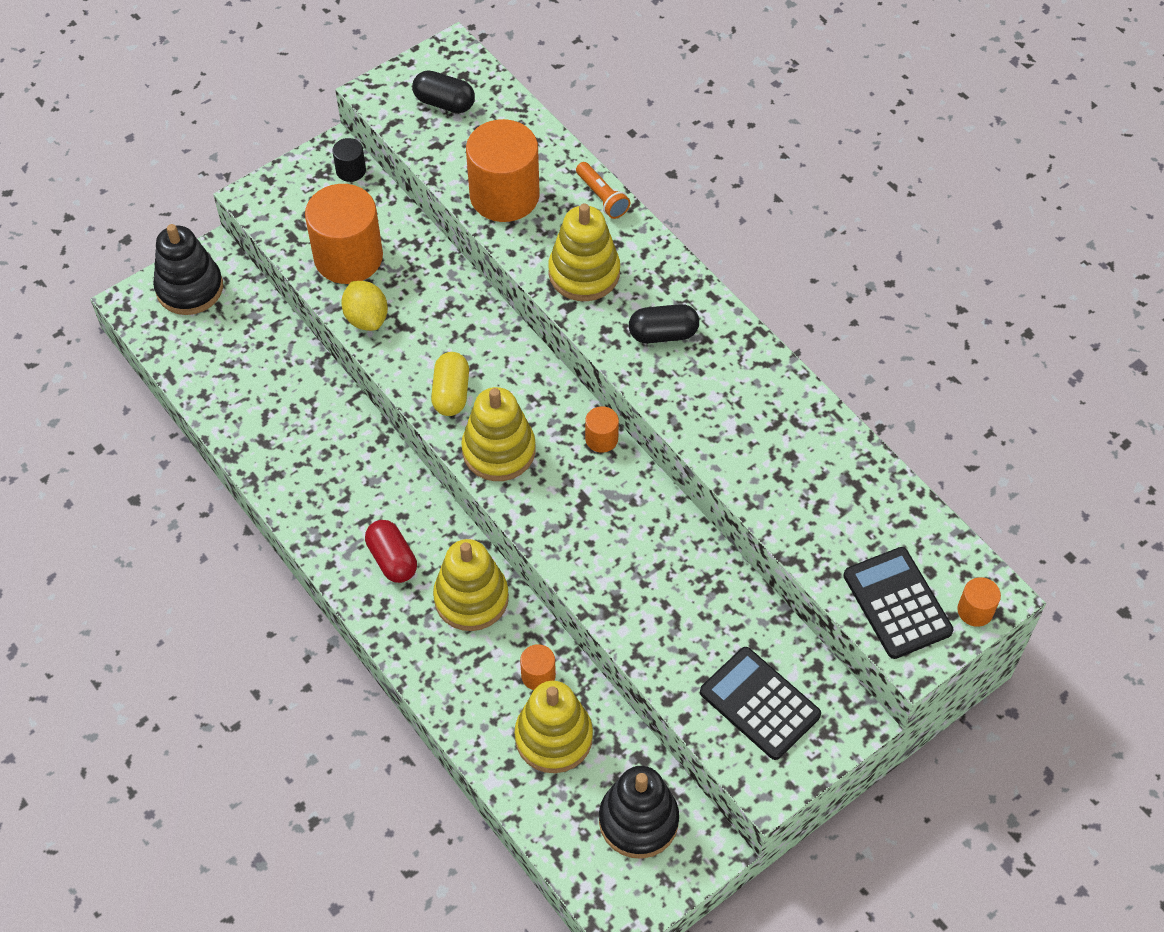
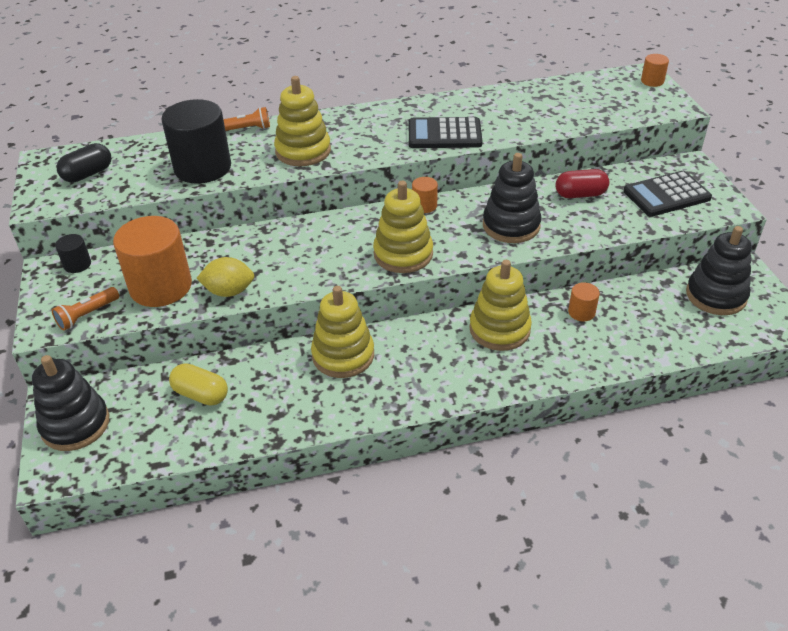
camera: 65 degrees left, 15 degrees down
(283, 220) = (87, 315): none -> orange flashlight
(392, 559) = (442, 364): red capsule -> red capsule (580, 194)
(451, 393) = (335, 265): yellow capsule -> yellow capsule (201, 394)
(504, 195) = (202, 168): orange cylinder -> black cylinder
(553, 737) = (636, 318): yellow stacking toy -> yellow stacking toy (343, 355)
(605, 542) = (511, 225): none -> black stacking toy
(663, 334) = (380, 133): black capsule -> none
(897, 603) = (637, 103): black calculator -> black calculator (444, 134)

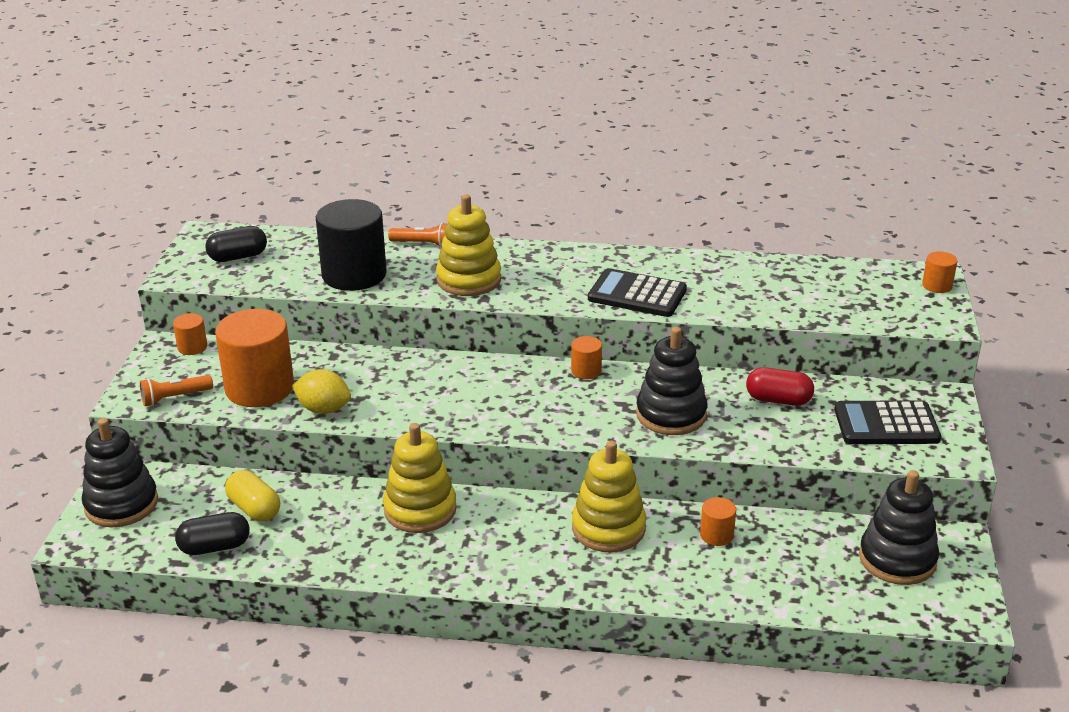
camera: 20 degrees right, 10 degrees down
(77, 264) = (192, 347): black cylinder -> orange cylinder
(185, 440) = (215, 547): none -> black capsule
(403, 254) = (528, 416): yellow stacking toy -> none

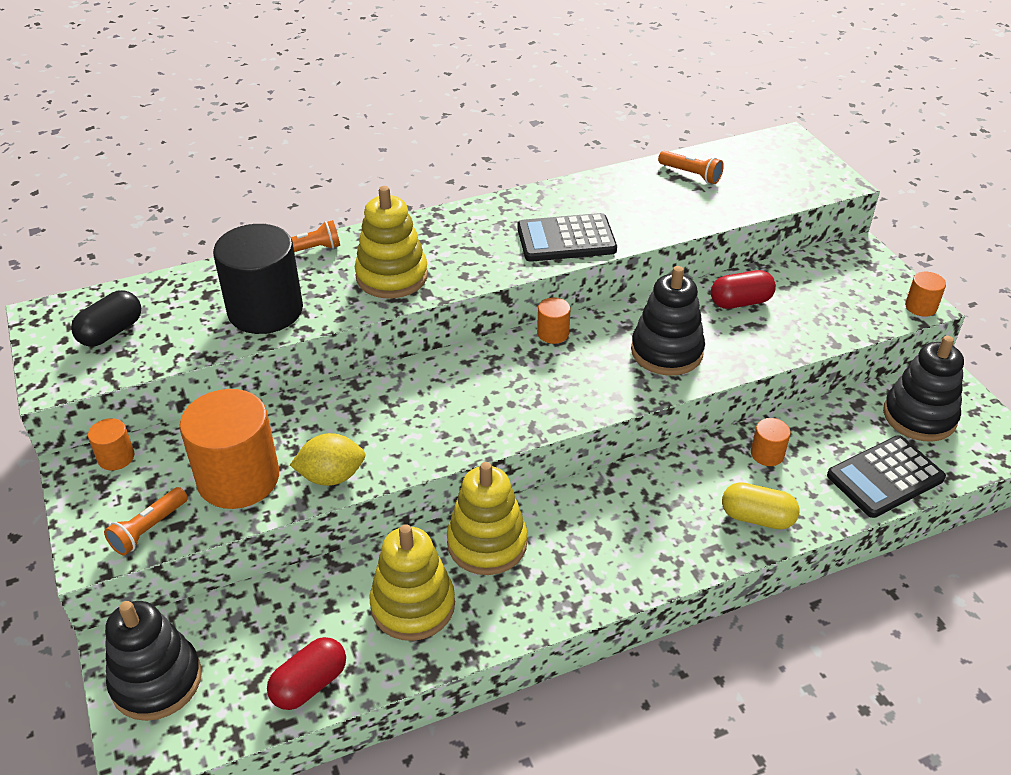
camera: 30 degrees left, 10 degrees up
(215, 547) = (309, 684): black capsule -> red capsule
(254, 509) = (315, 618): yellow capsule -> yellow capsule (757, 518)
(608, 528) = (673, 487): yellow stacking toy -> yellow stacking toy (413, 605)
(803, 277) = (691, 174): none -> orange flashlight
(886, 424) = (842, 294): black calculator -> black calculator (885, 477)
(937, 285) = (800, 149): orange cylinder -> orange cylinder (920, 307)

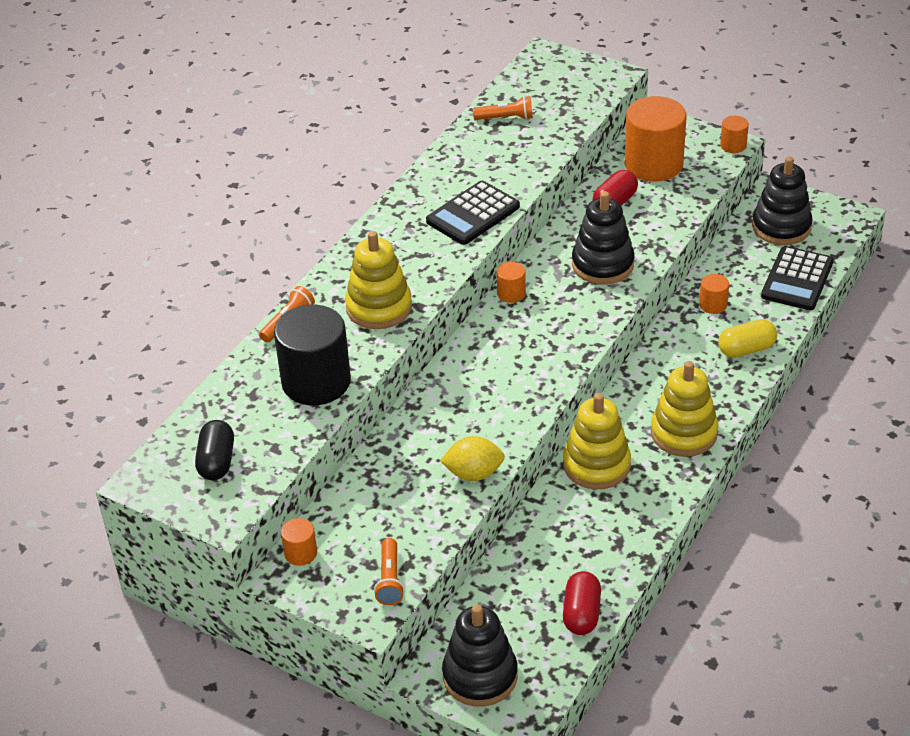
camera: 35 degrees left, 0 degrees up
(238, 479) = (410, 513): orange cylinder -> orange cylinder (653, 164)
(331, 476) = (473, 473): yellow lemon -> yellow lemon turned 45 degrees clockwise
(413, 605) = (592, 530): yellow stacking toy -> yellow stacking toy (684, 433)

